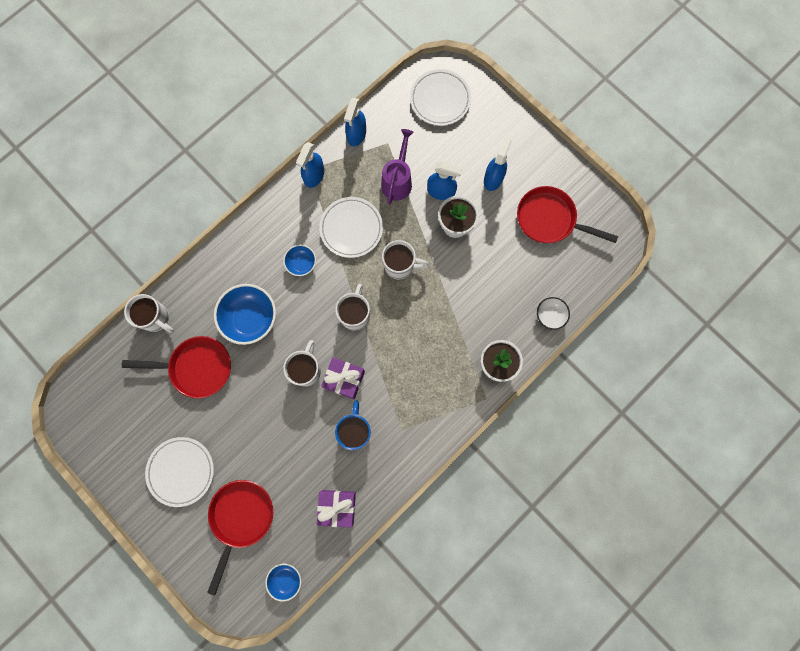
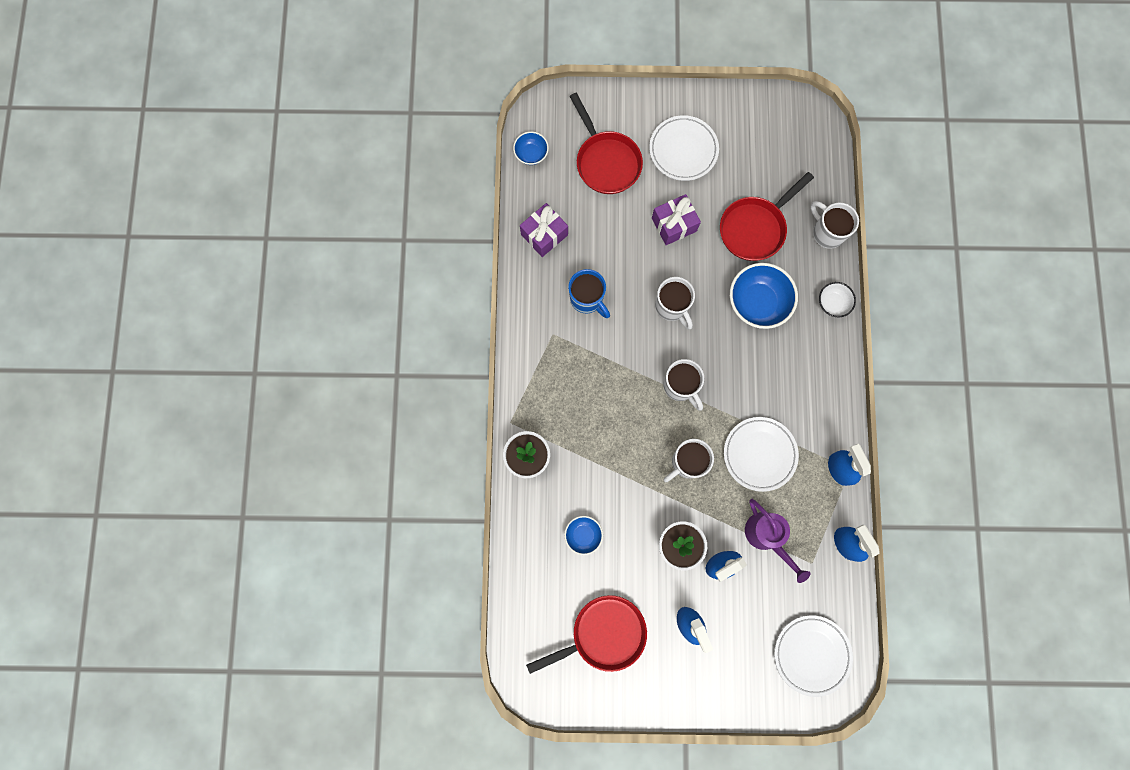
camera: 135 degrees right, 0 degrees up
(156, 318) = (827, 232): white mug -> white mug turned 60 degrees clockwise
(301, 263) = (766, 384): blue bowl -> blue bowl (583, 535)
(344, 379) = (635, 328): purple gift -> purple gift (674, 224)
(550, 315) = (522, 544): white bowl -> white bowl (832, 303)

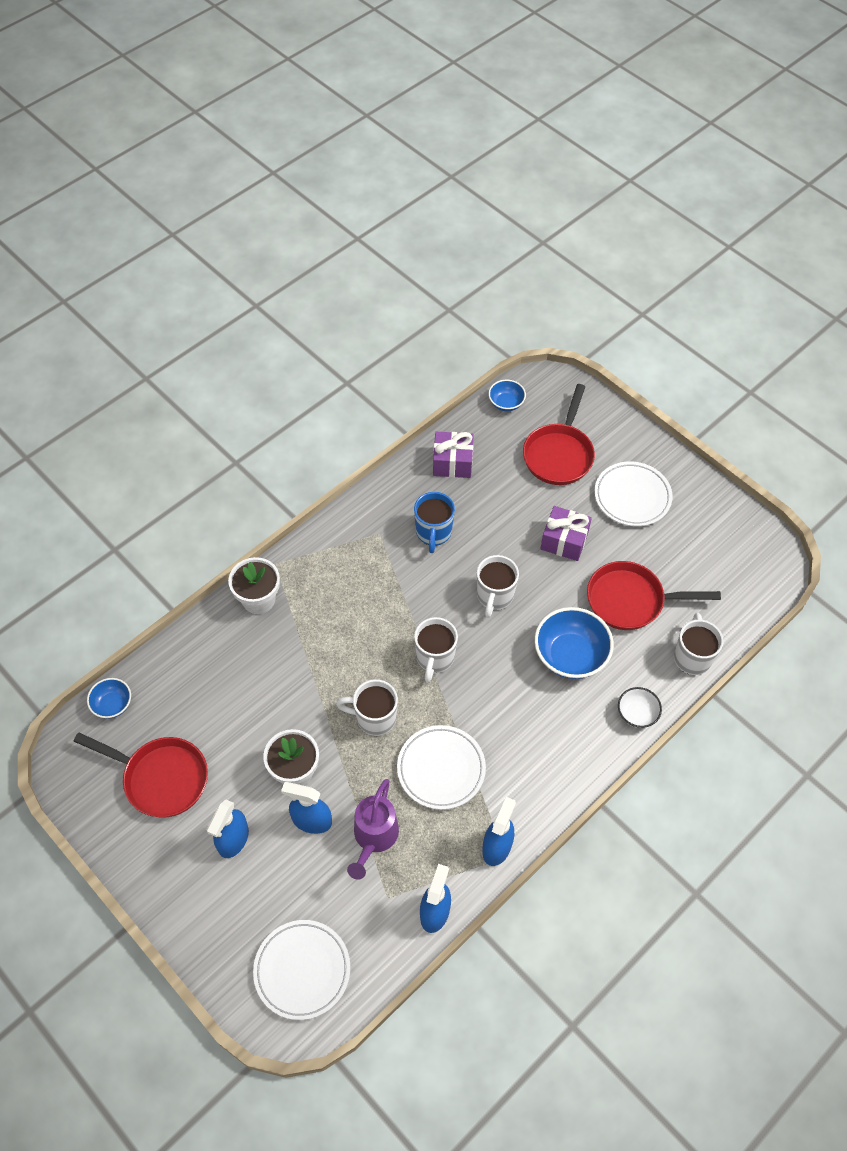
camera: 45 degrees right, 20 degrees down
(583, 535) = (233, 692): blue bowl -> blue bowl (112, 704)

